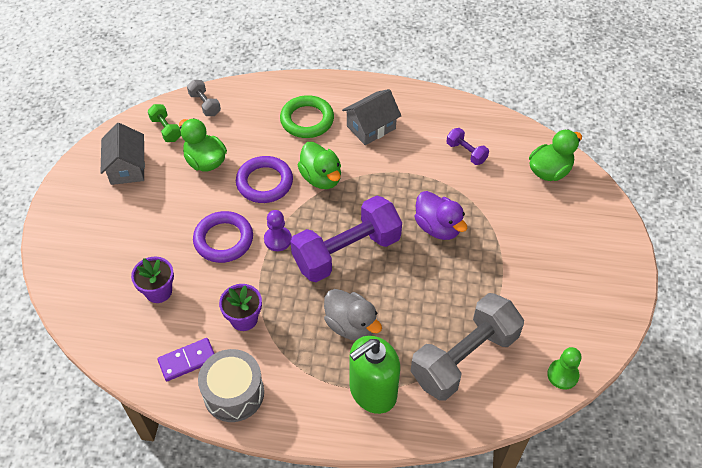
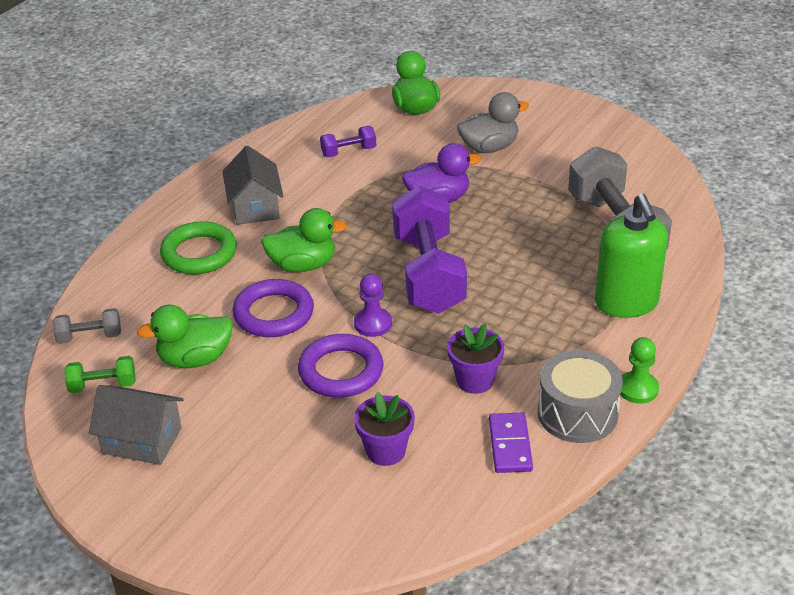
camera: 65 degrees left, 15 degrees down
(351, 325) = (532, 296): grey duck -> grey duck (489, 147)
(562, 375) = (664, 175): green pawn -> green pawn (637, 389)

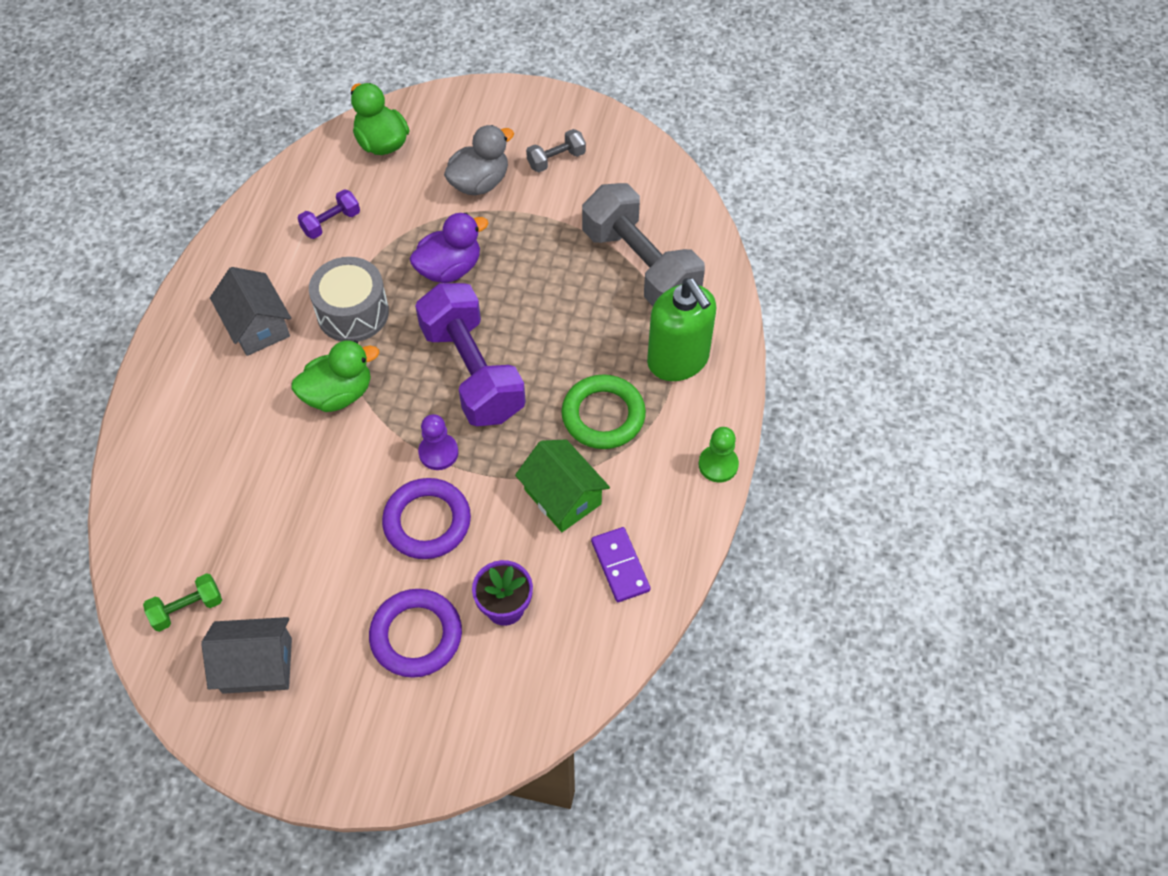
camera: 20 degrees left, 20 degrees up
(89, 337) = (146, 550): grey dumbbell -> grey dumbbell (556, 160)
(195, 359) = (271, 548): green duck -> none
(199, 253) = (221, 406): green ring -> green ring (603, 415)
(273, 313) = (331, 466): purple ring -> purple ring (416, 635)
(475, 380) = (562, 497): purple flower pot -> green house
(577, 413) = (671, 510): grey drum -> grey drum (353, 312)

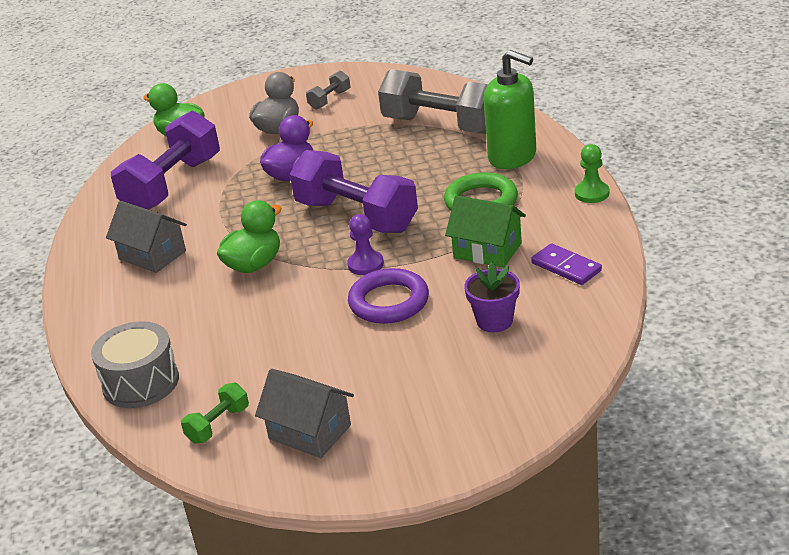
camera: 20 degrees left, 25 degrees down
(257, 665) = (310, 432): grey house -> grey house turned 60 degrees clockwise
(331, 223) = (172, 185): purple dumbbell -> purple dumbbell, size x2.26
(353, 312) = (230, 221): grey drum -> grey drum (141, 382)
(416, 635) = (435, 363): purple ring -> none

